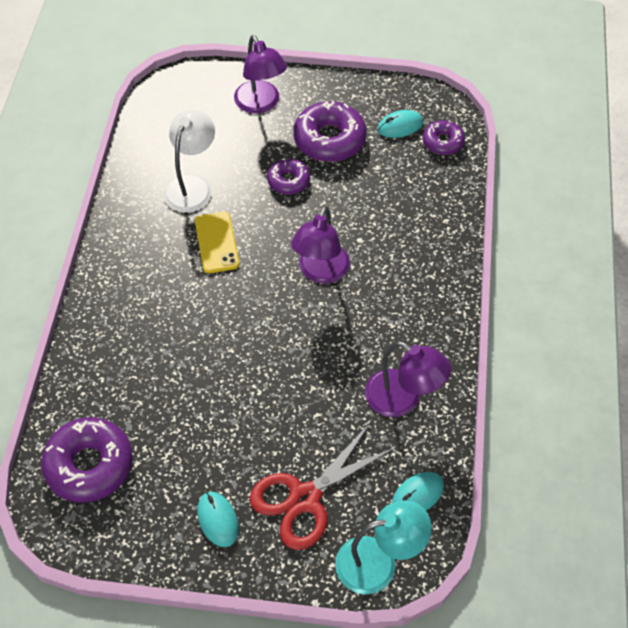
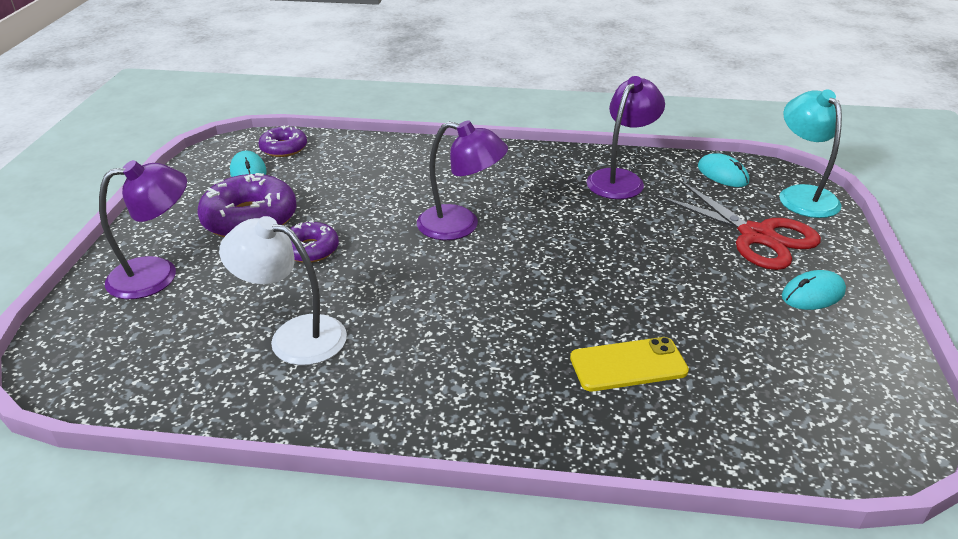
camera: 90 degrees left, 20 degrees down
(89, 465) = (794, 413): purple donut -> none
(216, 242) = (406, 308): yellow phone -> yellow phone (628, 365)

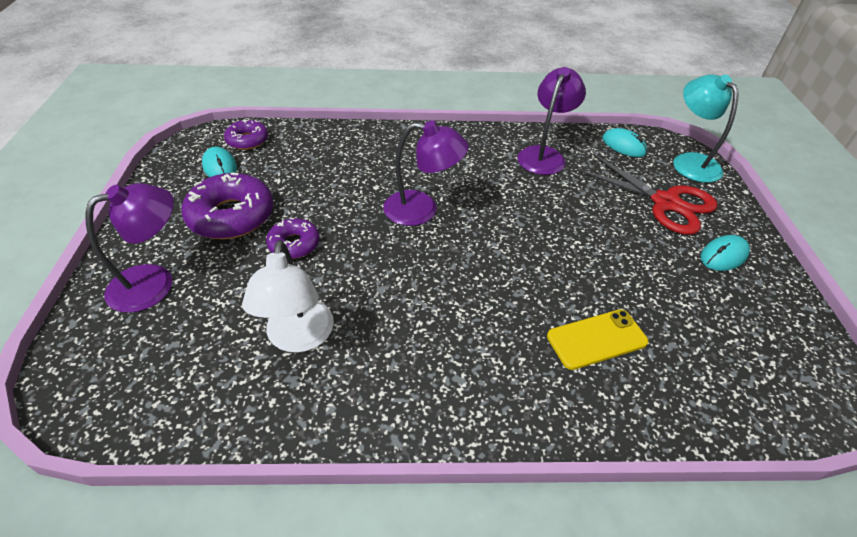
camera: 10 degrees left, 10 degrees up
(294, 336) = (298, 338): white lamp -> white lamp turned 105 degrees counterclockwise

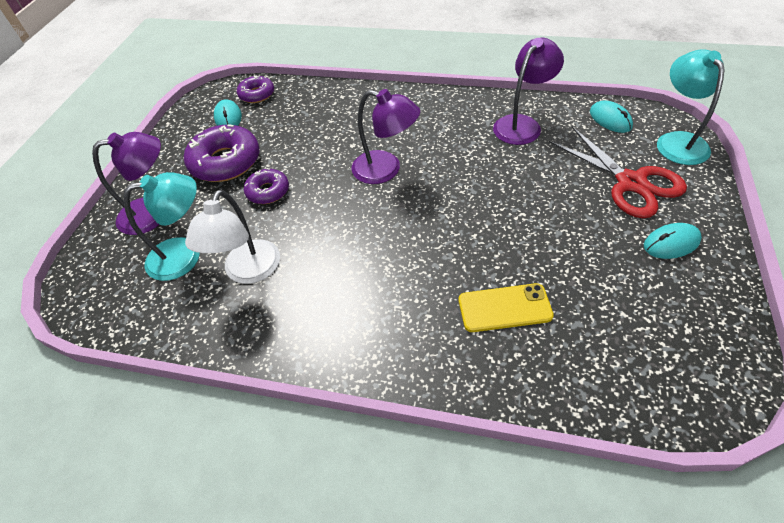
camera: 20 degrees right, 5 degrees up
(211, 328) = (185, 255): none -> turquoise lamp

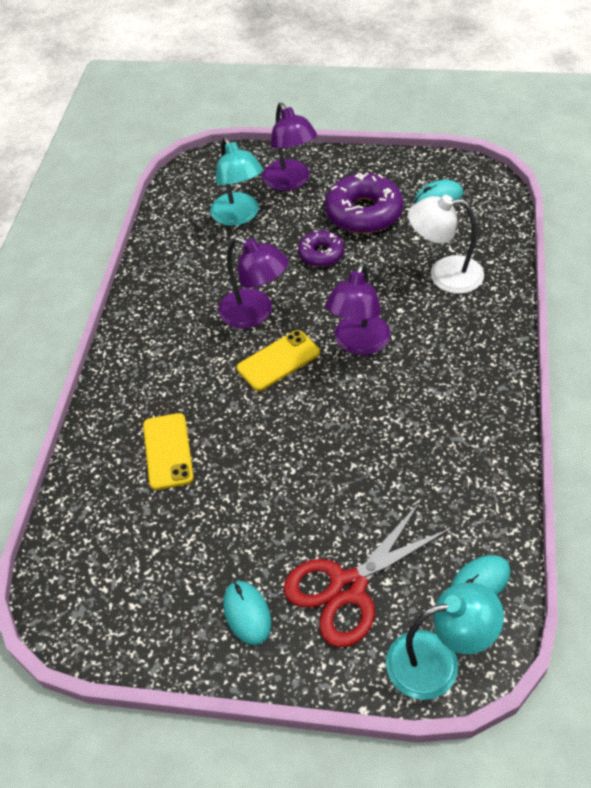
camera: 85 degrees right, 0 degrees up
(248, 272) = (218, 262): white lamp -> white lamp (444, 274)
(257, 94) = (485, 211): purple donut -> none
(397, 222) = (278, 361): none -> yellow phone
(522, 124) = (456, 475): purple lamp -> purple lamp (255, 314)

